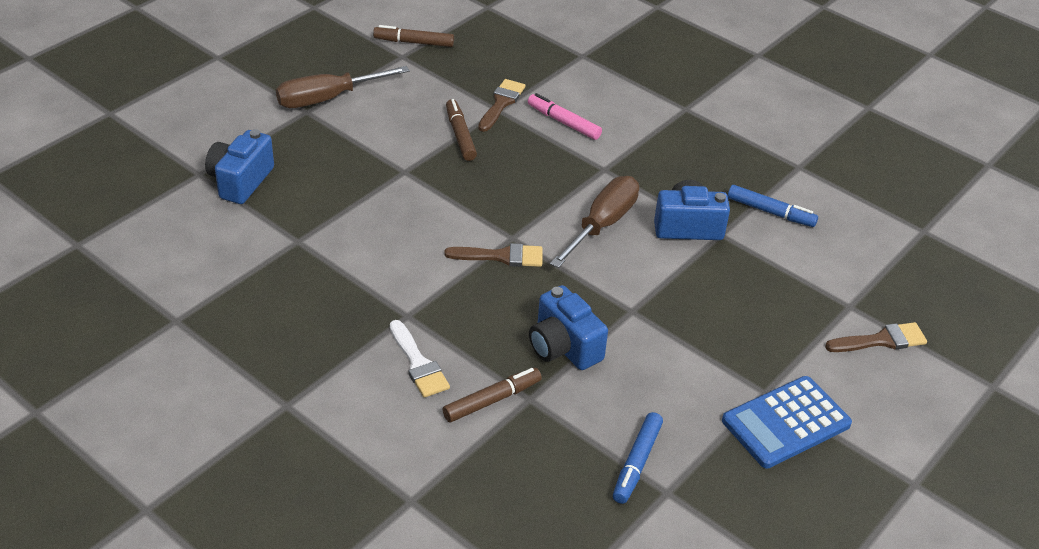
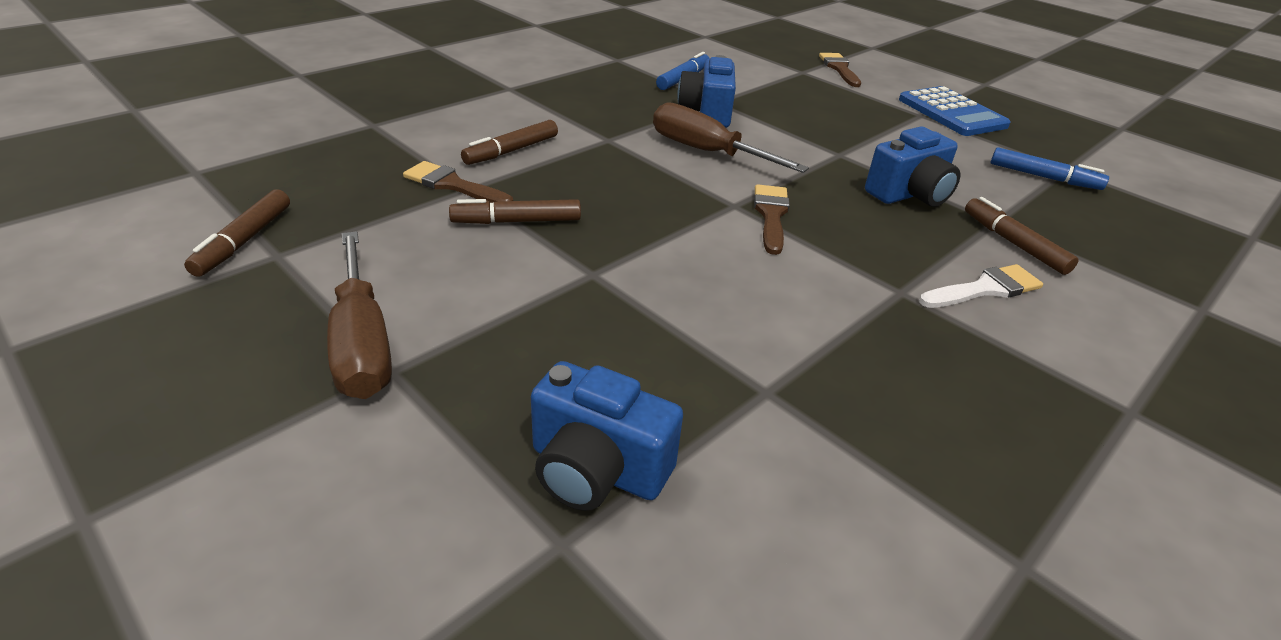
camera: 85 degrees left, 5 degrees down
(563, 122) = (511, 151): pink marker -> brown marker

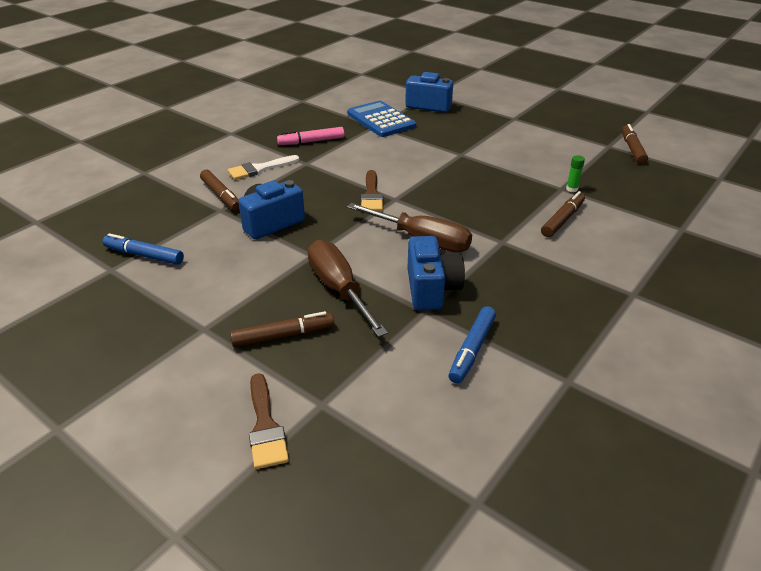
camera: 175 degrees right, 0 degrees up
(362, 342) = (534, 124): brown screwdriver -> brown screwdriver (339, 290)
(453, 185) = (571, 189): brown brush -> green glue stick
(516, 221) = (516, 173): brown marker -> brown marker (283, 336)
(914, 352) = (311, 141): none -> pink marker
(951, 113) = (163, 339): blue calculator -> blue calculator (381, 120)

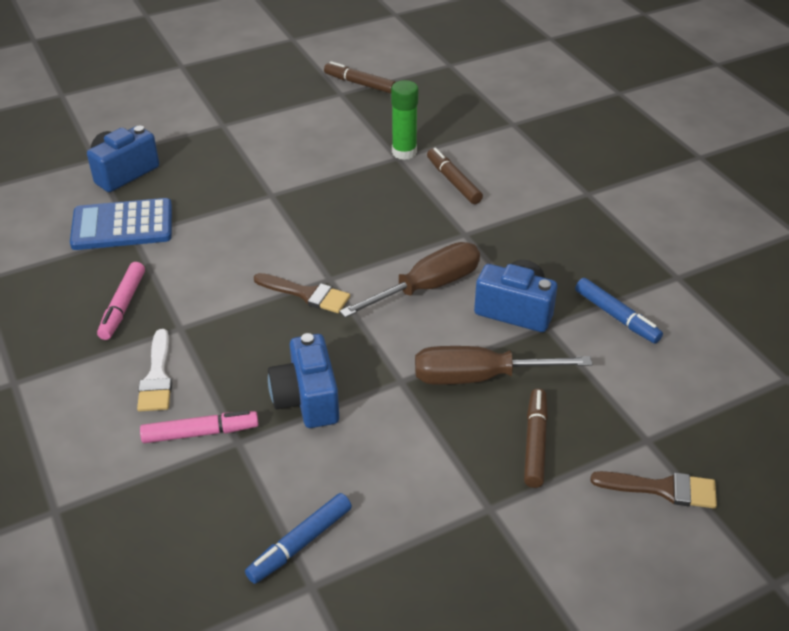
camera: 65 degrees left, 5 degrees up
(221, 196) = (200, 433): brown marker -> pink marker
(571, 189) = (404, 152): green glue stick -> green glue stick, size x1.91

